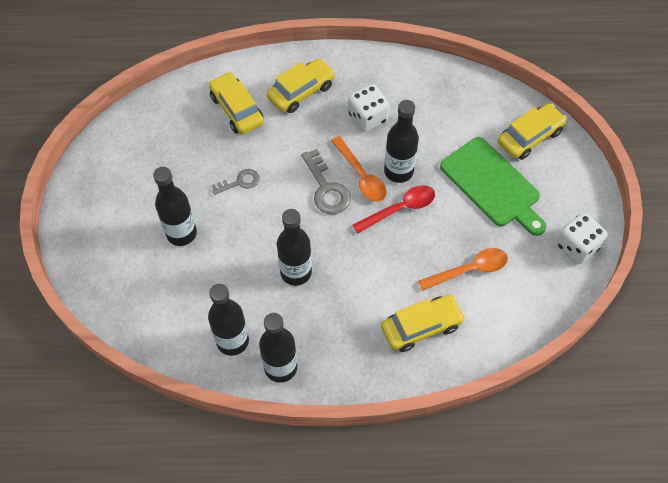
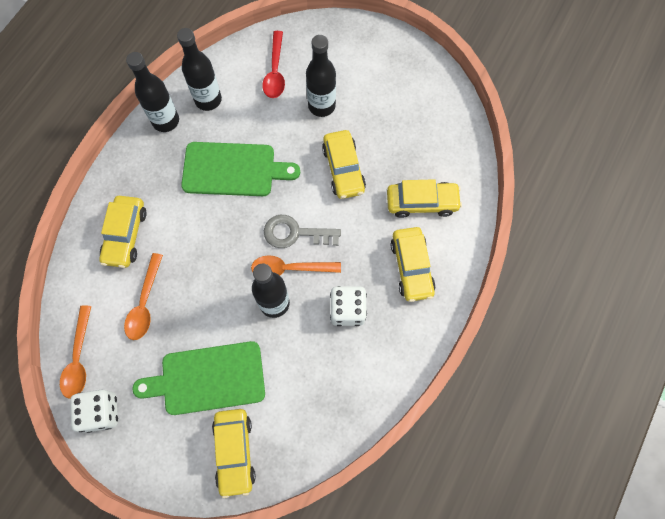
camera: 120 degrees right, 10 degrees up
(240, 182) = (343, 169): grey key -> yellow car
(296, 272) = (233, 169): black bottle -> green cutting board
(400, 209) = (237, 282): red spoon -> red spoon (275, 71)
(551, 292) = (79, 358): none -> orange spoon

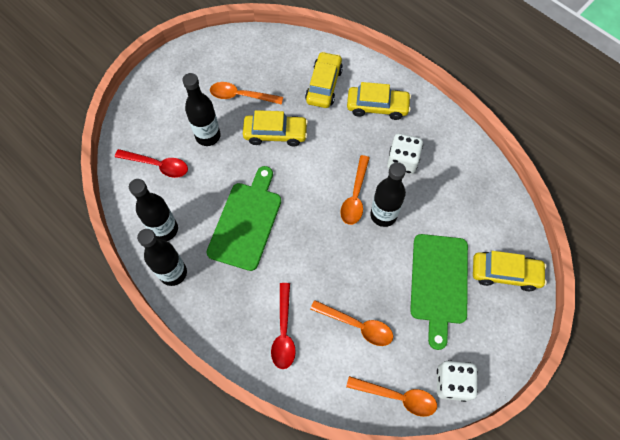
camera: 75 degrees left, 5 degrees down
(126, 235) = (284, 332): yellow car -> red spoon
(295, 233) = (324, 184): grey key -> none
(380, 122) = (241, 96): none -> orange spoon

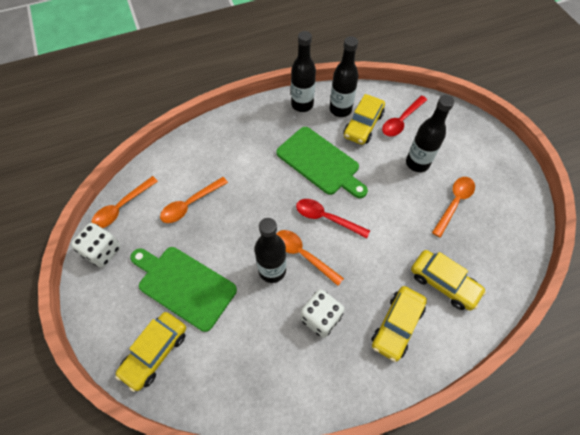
camera: 115 degrees right, 5 degrees down
(275, 133) = (399, 216): yellow car -> yellow car (363, 125)
(284, 332) = (217, 154): red spoon -> red spoon (326, 218)

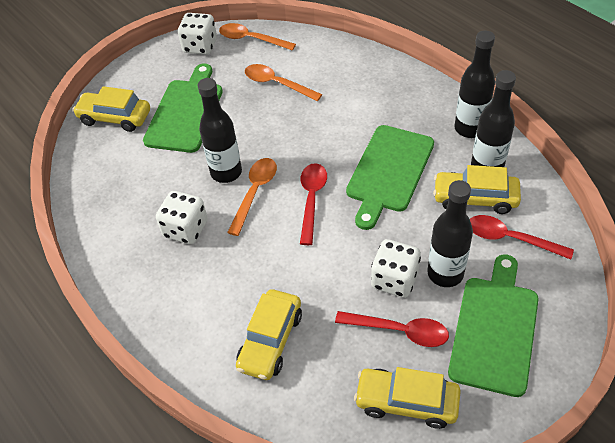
camera: 75 degrees right, 10 degrees down
(397, 325) = (198, 302): yellow car -> yellow car (406, 402)
(414, 192) = (394, 280): none -> white dice
(454, 203) = (399, 331): orange spoon -> red spoon
(464, 154) = (494, 329): none -> green cutting board

